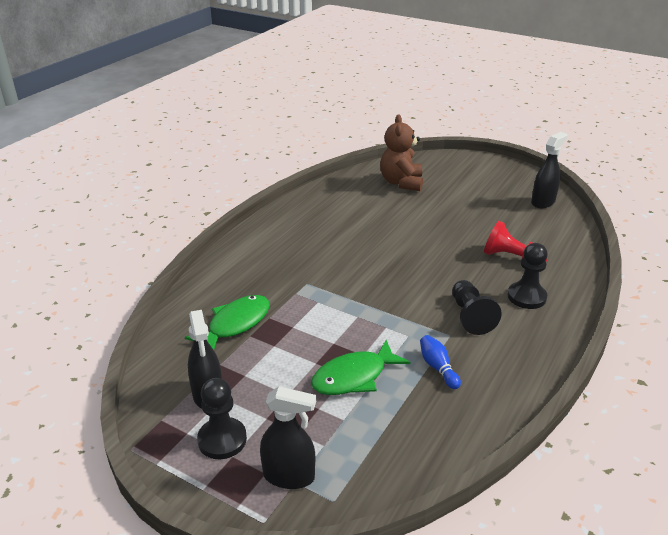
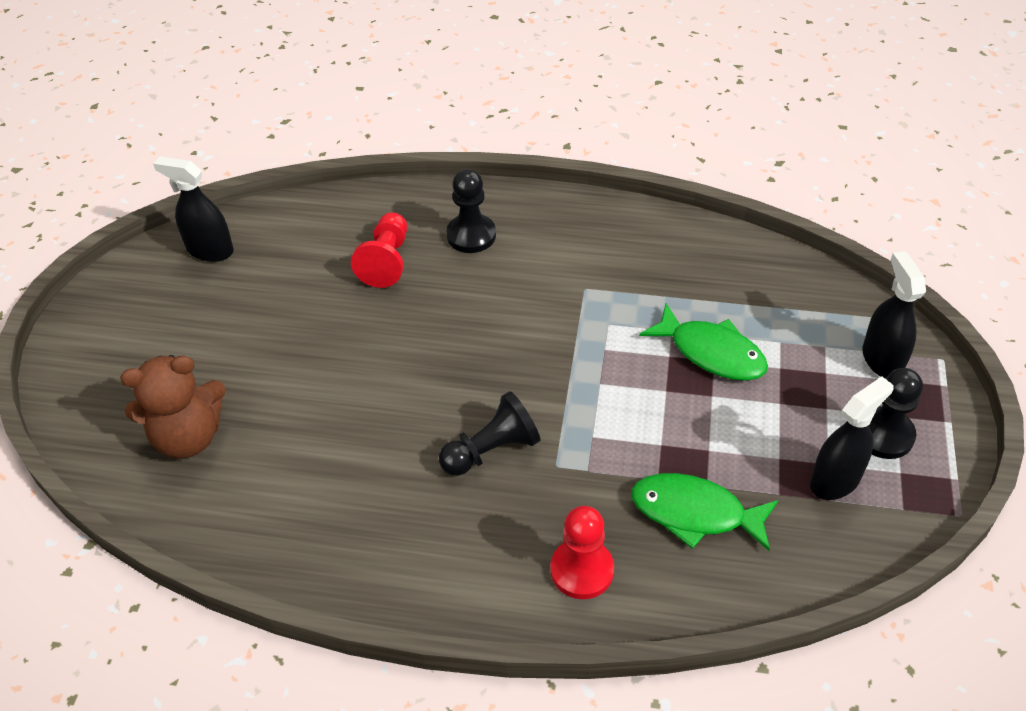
camera: 110 degrees left, 15 degrees up
(235, 274) = (582, 570): none -> red pawn
(438, 368) = (649, 286): blue bowling pin -> none
(470, 316) = (538, 277): black pawn -> black pawn (491, 450)

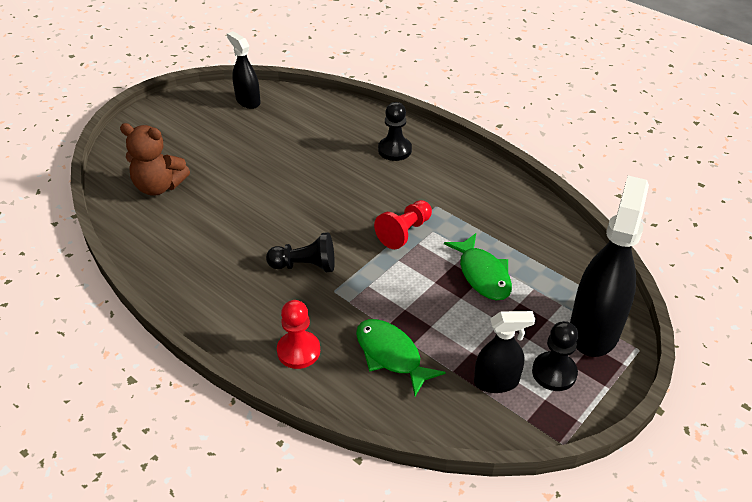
camera: 30 degrees right, 5 degrees down
(386, 261) = (335, 144): red pawn -> red pawn (404, 232)
(882, 359) = (594, 329): black spray bottle -> black spray bottle, size x1.77

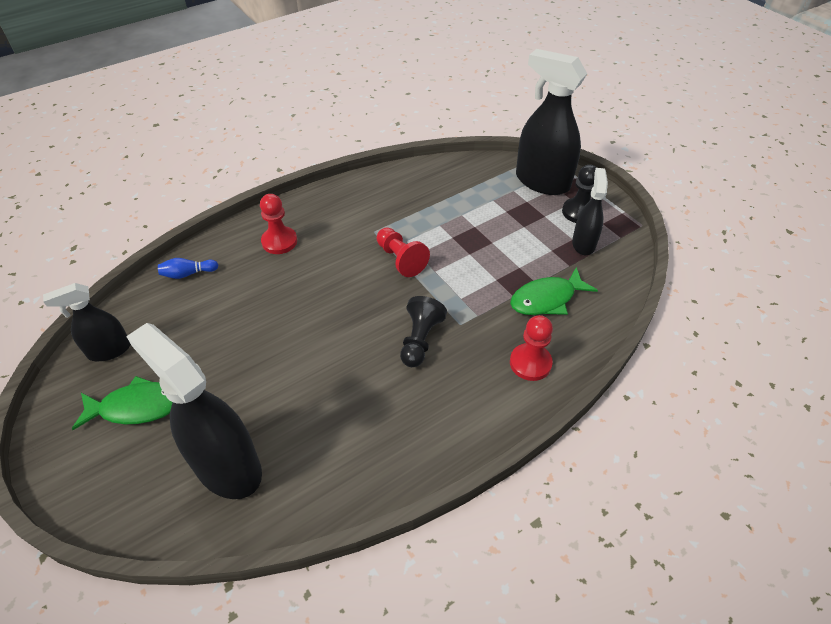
camera: 75 degrees left, 5 degrees up
(159, 186) = (227, 466): brown teddy bear -> black spray bottle
(336, 112) = (188, 274): none -> blue bowling pin
(394, 150) = (279, 241): black pawn -> red pawn
(482, 274) = (469, 223): green fish -> green fish (137, 407)

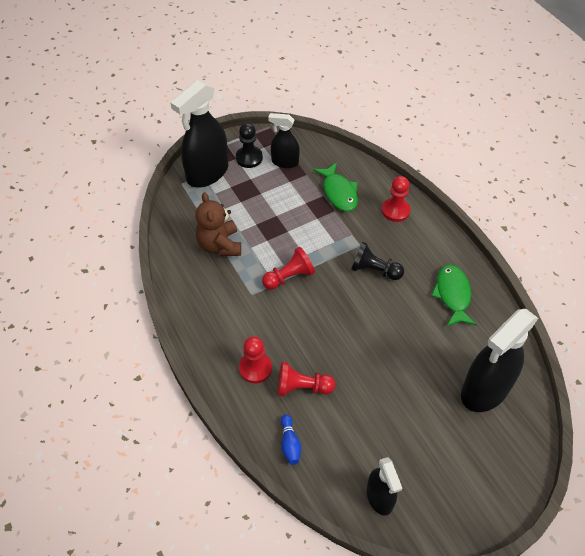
camera: 85 degrees left, 5 degrees up
(137, 407) = (437, 462): green fish -> green fish (452, 295)
(253, 279) = (302, 387): none -> red pawn
(438, 201) = (219, 245): none -> brown teddy bear

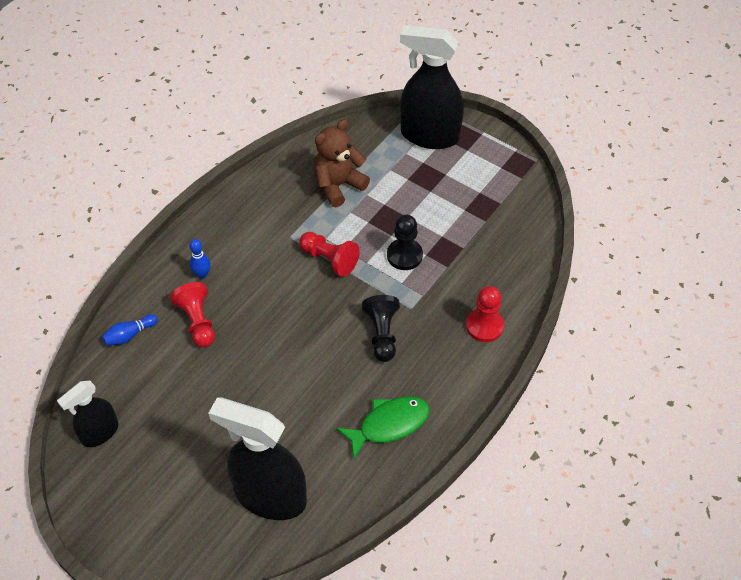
camera: 65 degrees right, 0 degrees up
(249, 158) = (475, 161): black pawn -> black pawn (404, 255)
(255, 368) = (202, 274): red pawn -> blue bowling pin
(285, 162) = (491, 194): black spray bottle -> none
(339, 192) = (477, 261): green fish -> none

